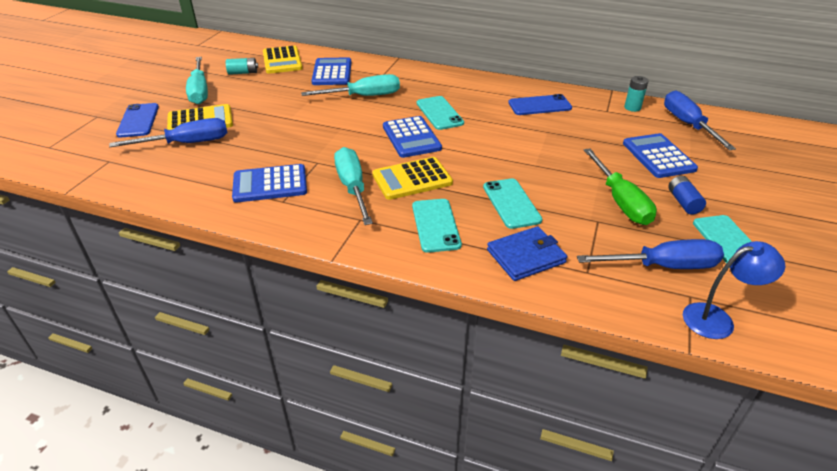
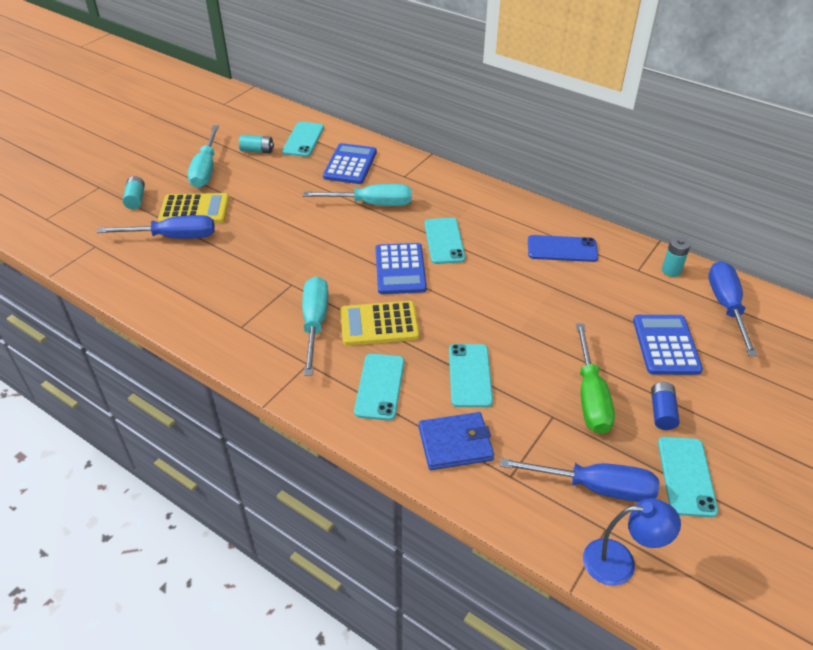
camera: 15 degrees right, 5 degrees up
(138, 120) = (136, 199): blue phone -> turquoise battery
(270, 184) = (236, 303): blue calculator -> none
(282, 60) = (303, 139): yellow calculator -> turquoise phone

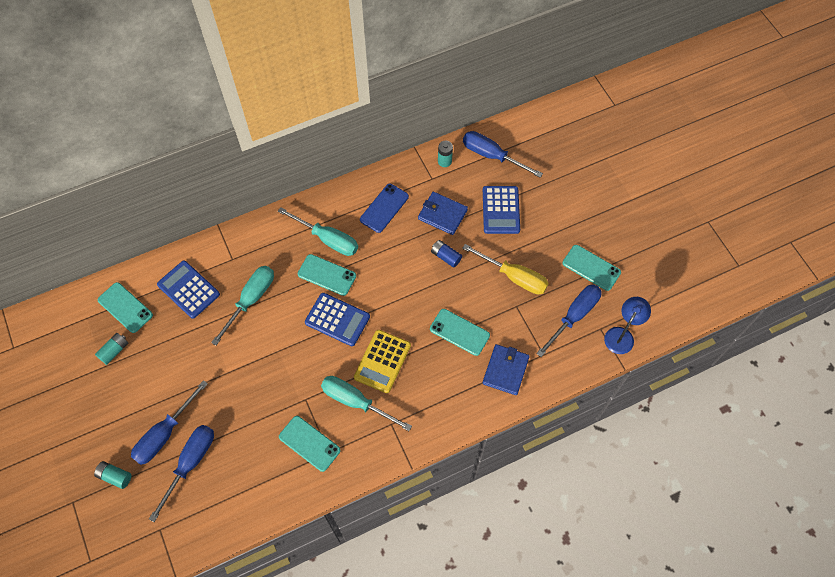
camera: 60 degrees left, 20 degrees up
(194, 210) = (165, 434): yellow calculator -> blue screwdriver
(206, 169) = (112, 403): turquoise screwdriver -> turquoise screwdriver (328, 239)
(380, 386) = (437, 389): turquoise phone -> turquoise phone (309, 443)
(590, 396) = (514, 277): green screwdriver -> yellow screwdriver
(604, 297) = (442, 214): none -> blue wallet
(662, 412) = (546, 248): blue battery -> blue battery (446, 256)
(666, 345) = (501, 210): blue calculator -> blue calculator turned 120 degrees counterclockwise

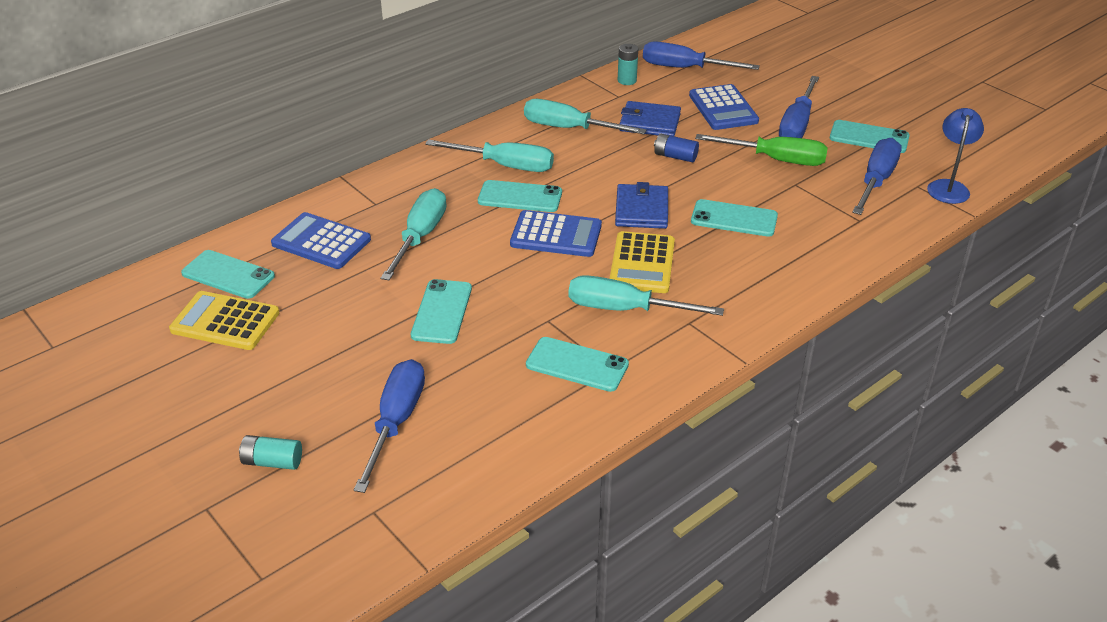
camera: 15 degrees left, 25 degrees down
(114, 351) = (225, 322): turquoise battery -> yellow calculator
(165, 434) = (340, 397): blue screwdriver -> blue screwdriver (797, 124)
(243, 375) = (441, 312): none -> turquoise phone
(384, 208) = (569, 128): blue phone -> turquoise screwdriver
(505, 370) = (819, 243): blue wallet -> blue wallet (641, 210)
(514, 277) = (776, 160): yellow screwdriver -> green screwdriver

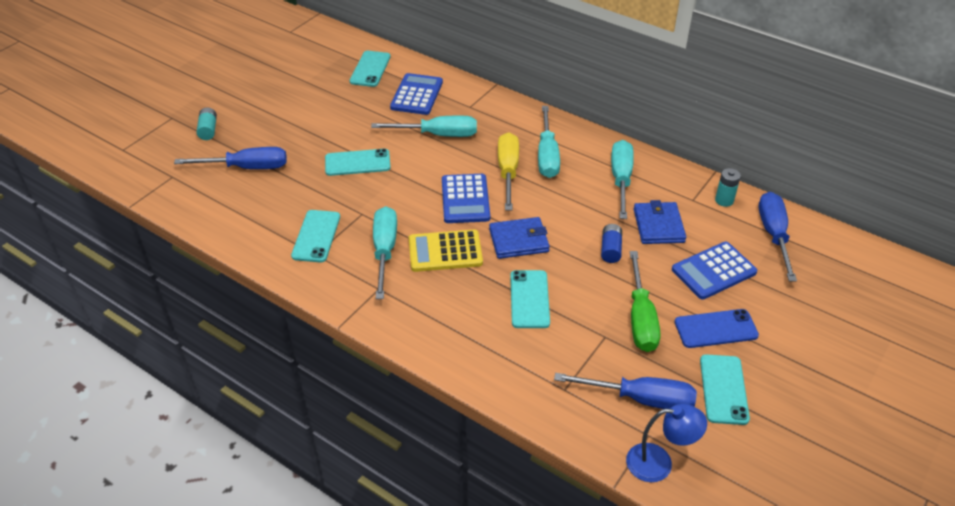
camera: 75 degrees right, 5 degrees up
(225, 322) = (325, 80): yellow calculator -> none
(520, 197) = (508, 171): turquoise phone -> yellow screwdriver
(797, 124) = (716, 329): blue screwdriver -> blue phone

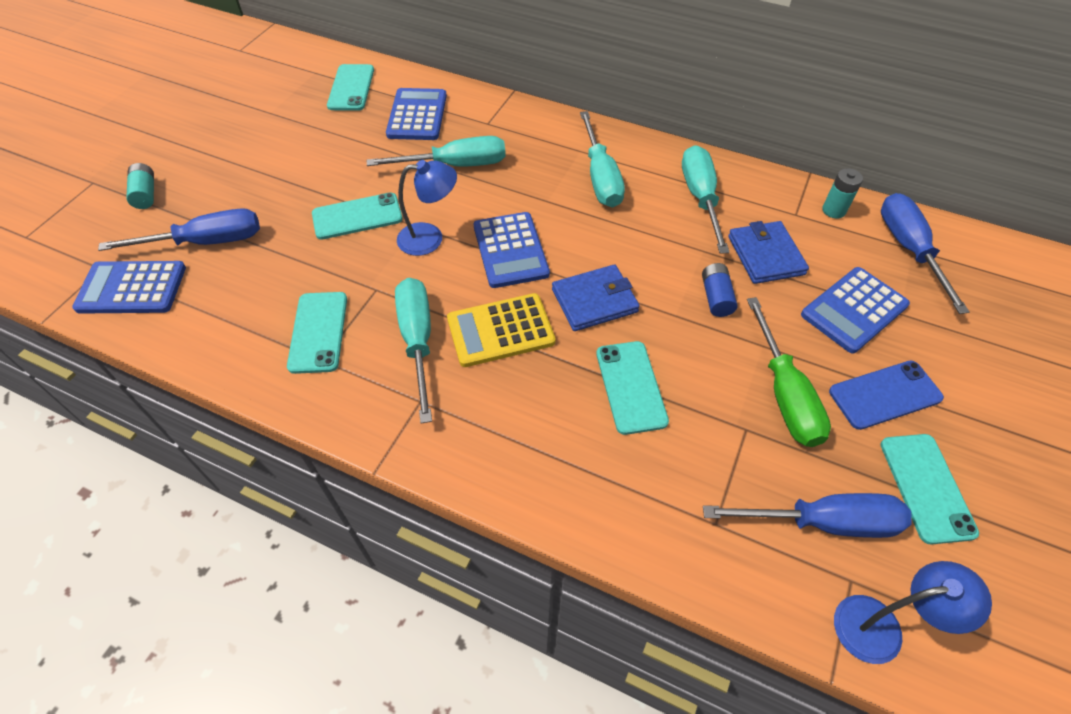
camera: 10 degrees left, 10 degrees up
(192, 192) = (132, 288): none -> blue calculator
(408, 184) = (430, 238): none -> blue lamp
(508, 171) = (556, 205): yellow screwdriver -> none

